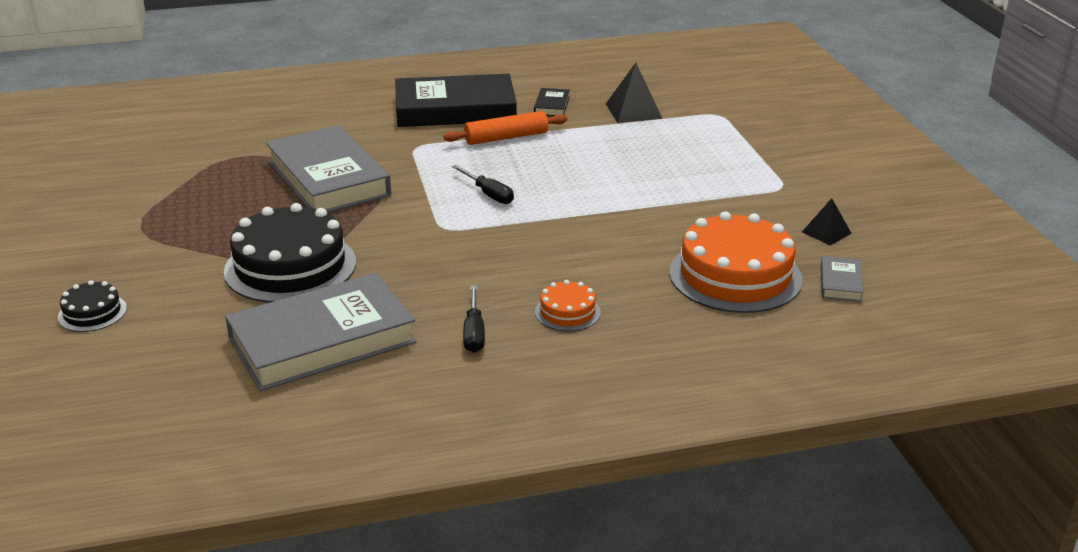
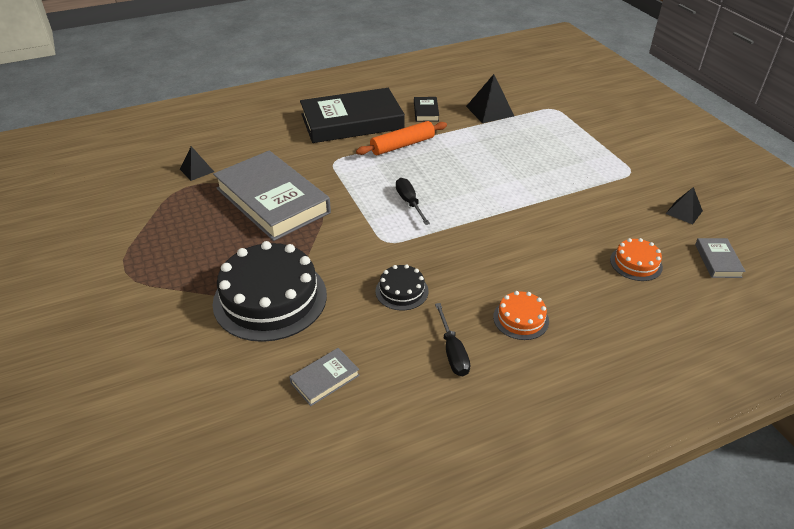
camera: 10 degrees left, 10 degrees up
(92, 312) = (105, 375): black cake -> black cake (402, 291)
(252, 142) = (197, 170): none -> black pyramid
(322, 340) = (325, 379): grey book -> grey book, size x0.41
(488, 194) = (409, 202): black screwdriver -> black screwdriver turned 150 degrees counterclockwise
(735, 275) = (636, 263): orange cake -> orange cake, size x0.48

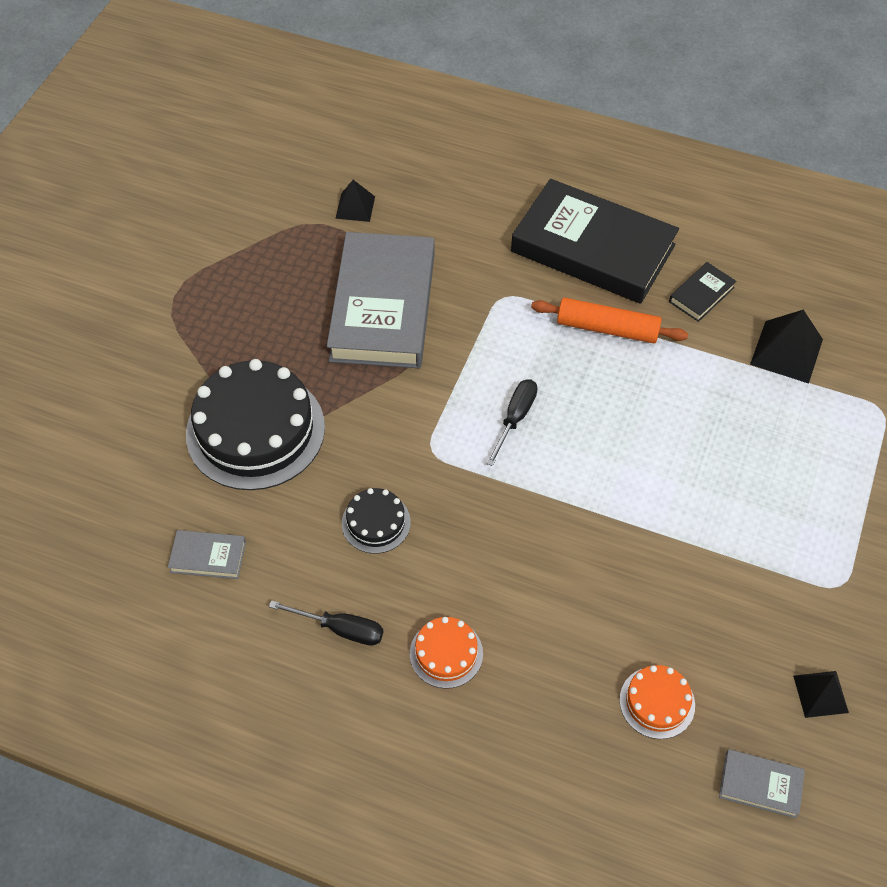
camera: 45 degrees right, 15 degrees up
(452, 352) = (340, 629): black screwdriver -> black screwdriver turned 105 degrees counterclockwise
(718, 260) = (760, 785): grey book -> grey book turned 60 degrees clockwise

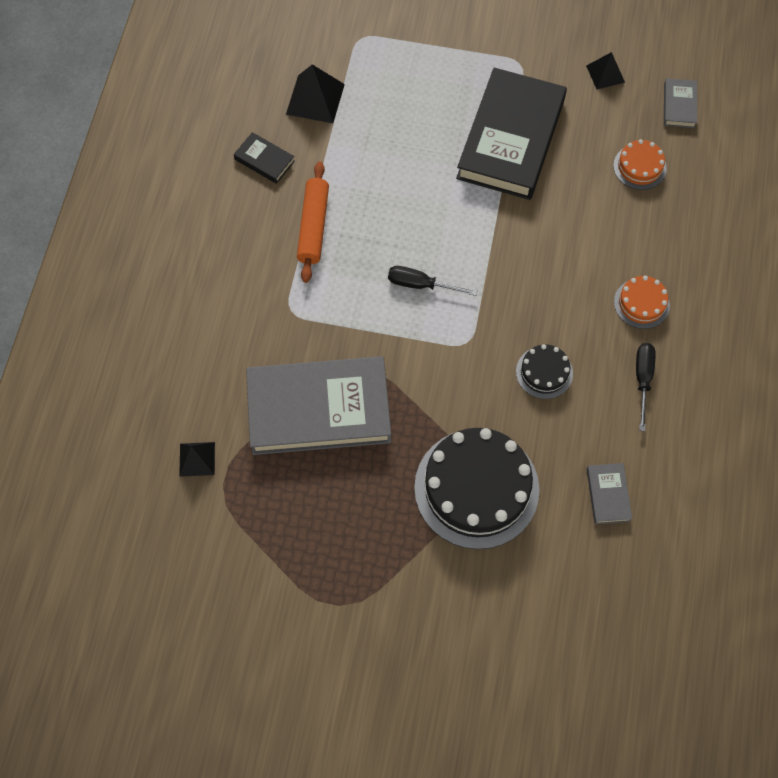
camera: 100 degrees left, 10 degrees up
(593, 248) = (223, 246): black book -> black book (510, 139)

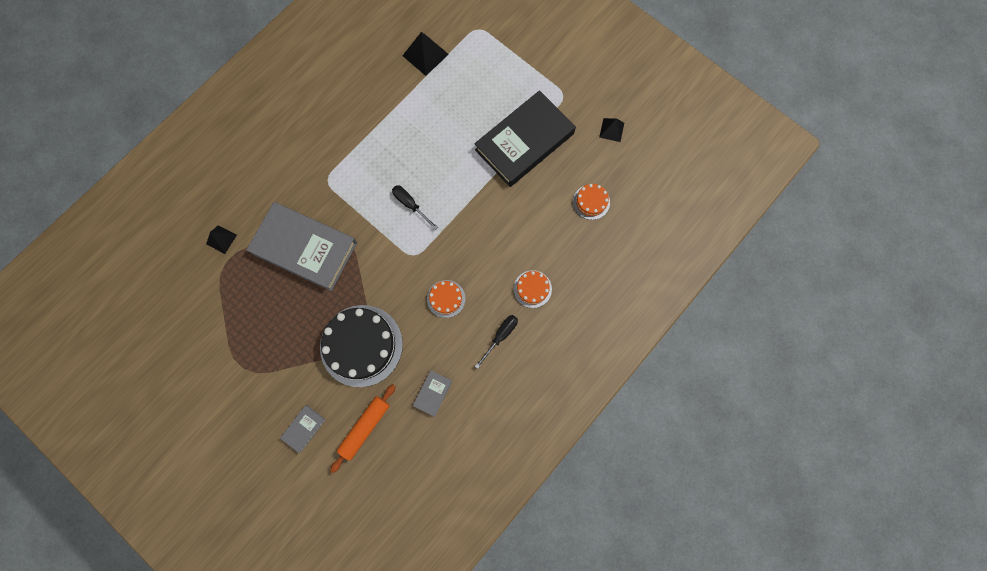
camera: 30 degrees right, 10 degrees up
(264, 160) = (371, 78): black book -> none
(313, 226) = (372, 135): orange rolling pin -> orange rolling pin (365, 427)
(544, 372) = (446, 298): black cake -> orange cake
(679, 105) = (644, 175): grey book -> grey book (304, 428)

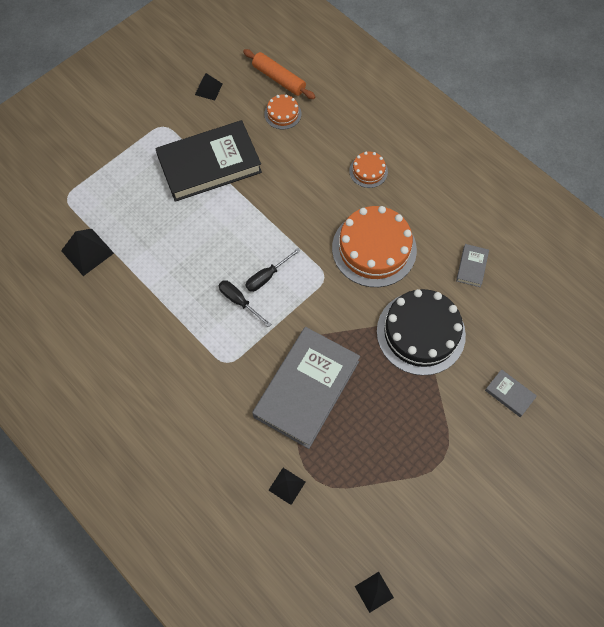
camera: 85 degrees left, 10 degrees down
(136, 314) = (374, 592): none -> black pyramid
(365, 427) = (507, 332): orange rolling pin -> orange rolling pin (278, 79)
(433, 393) = (472, 267): grey book -> grey book turned 75 degrees clockwise
(446, 298) = (374, 248): orange cake -> orange cake, size x2.10
(500, 336) = (415, 202): black screwdriver -> black screwdriver (239, 301)
(524, 142) = (209, 165): black book -> black book turned 75 degrees counterclockwise

